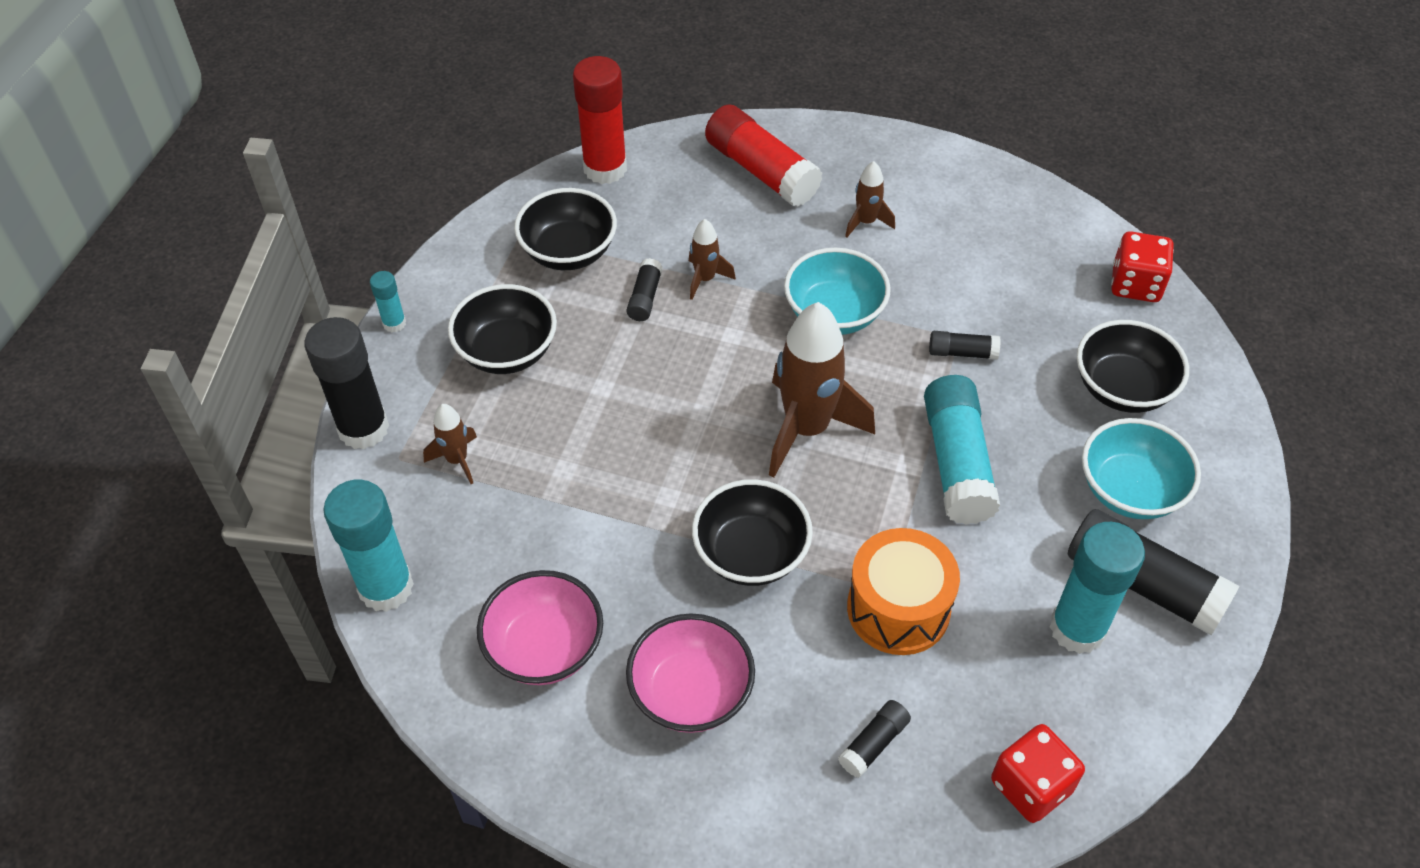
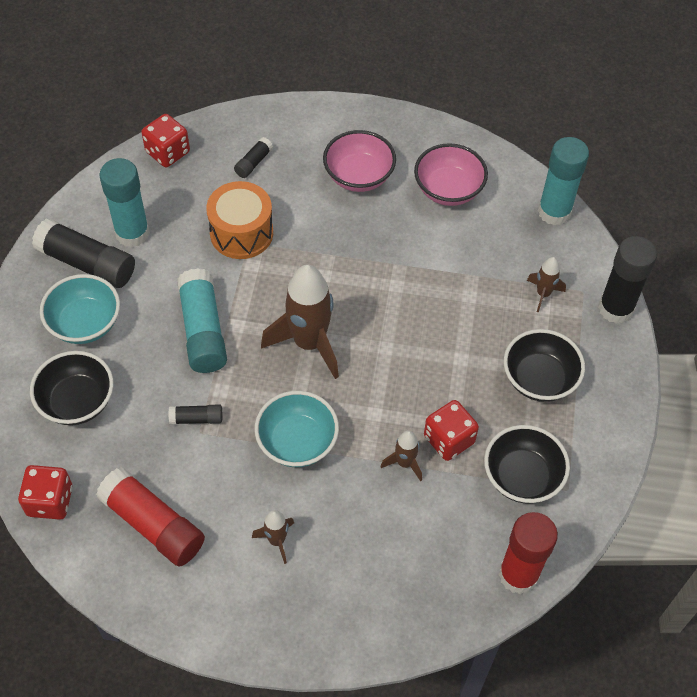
camera: 170 degrees right, 5 degrees up
(394, 323) = (633, 393): turquoise glue stick -> none
(645, 297) = (449, 439): black glue stick -> red dice
(751, 554) = (336, 255): black bowl -> none
(761, 171) = (376, 590): red glue stick -> red glue stick (153, 524)

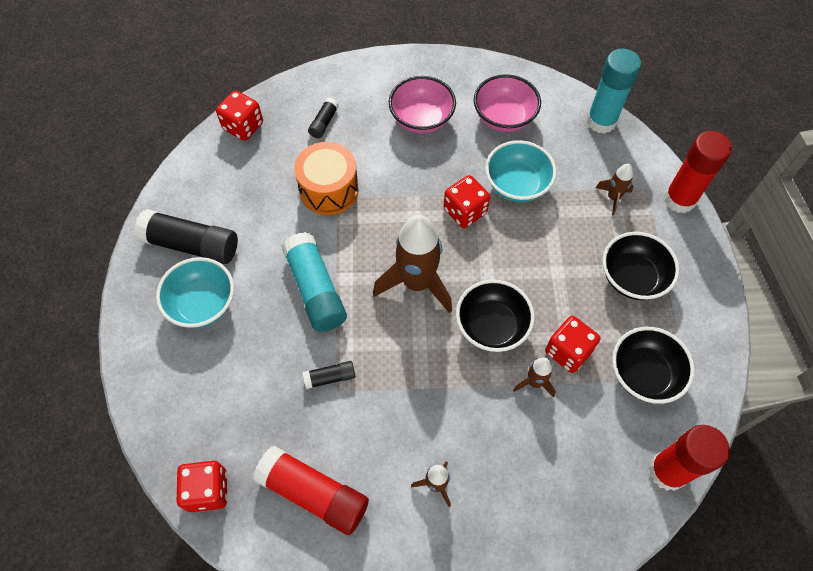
camera: 10 degrees left, 5 degrees up
(77, 402) = (212, 383): black bowl -> black bowl (491, 326)
(132, 233) = (228, 208): turquoise glue stick -> none
(297, 442) = (430, 382): turquoise bowl -> turquoise bowl (517, 185)
(379, 280) = (465, 211): none -> red dice
(615, 308) = (679, 199): black glue stick -> red glue stick

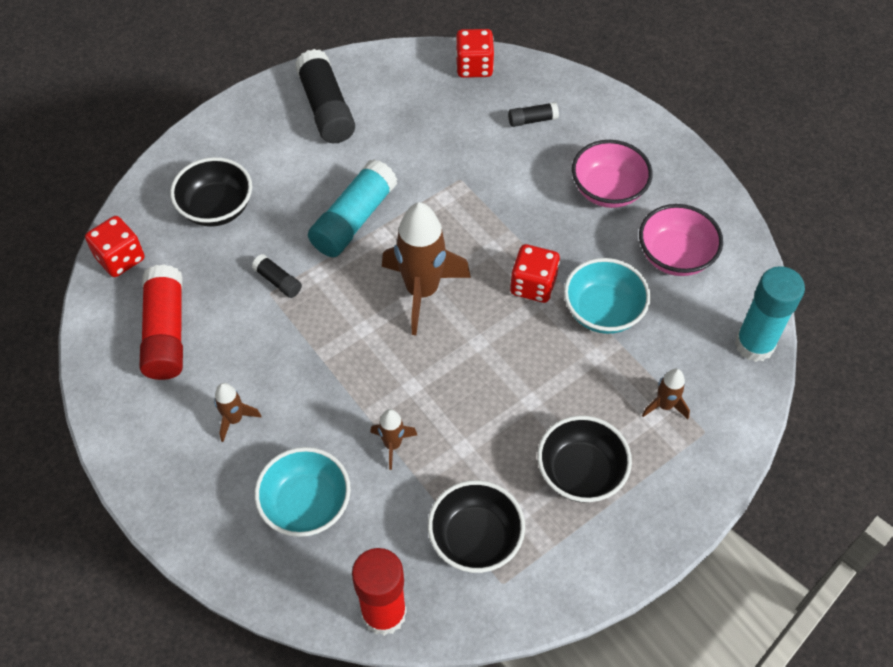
camera: 55 degrees right, 5 degrees down
(202, 304) = (278, 151): turquoise bowl -> turquoise bowl (306, 505)
(329, 190) = (463, 167): orange drum -> none
(491, 326) = (424, 377): black bowl -> black bowl (216, 208)
(568, 351) = (448, 456): red dice -> none
(679, 199) = (720, 471): red glue stick -> none

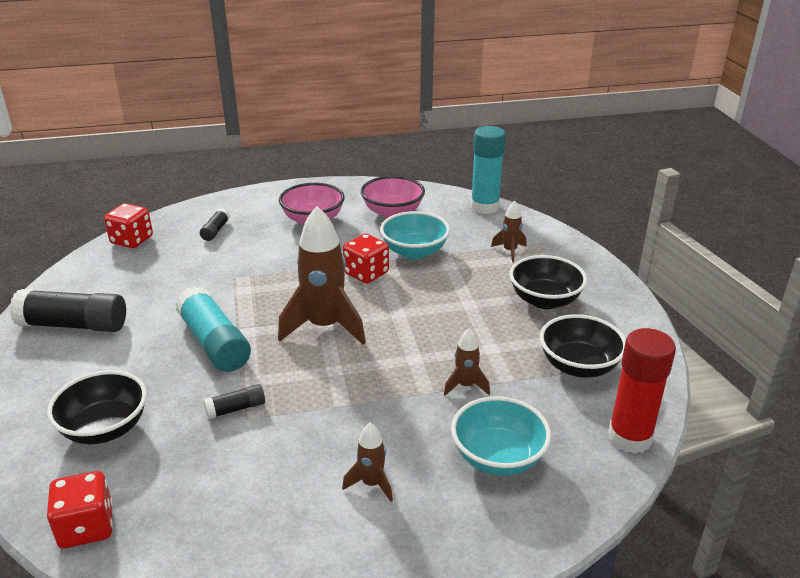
camera: 65 degrees left, 25 degrees down
(166, 332) = (223, 512): red glue stick -> none

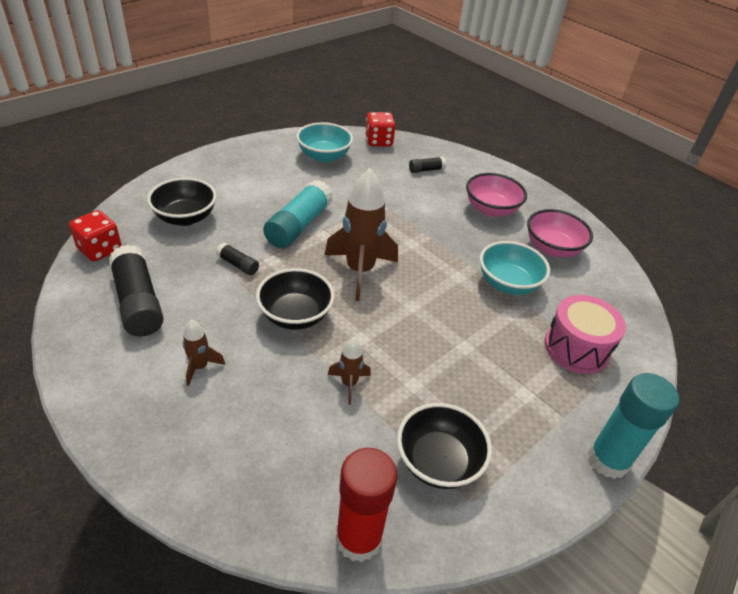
camera: 55 degrees right, 10 degrees up
(74, 325) = (272, 161): black glue stick -> black glue stick (138, 302)
(366, 273) = (448, 267): red dice -> none
(484, 207) = (632, 305): turquoise glue stick -> turquoise glue stick (608, 460)
(498, 457) = (271, 438): turquoise bowl -> turquoise bowl (324, 156)
(510, 251) = (576, 348): brown rocket -> pink drum
(545, 300) = (521, 401): black bowl -> black bowl (295, 315)

